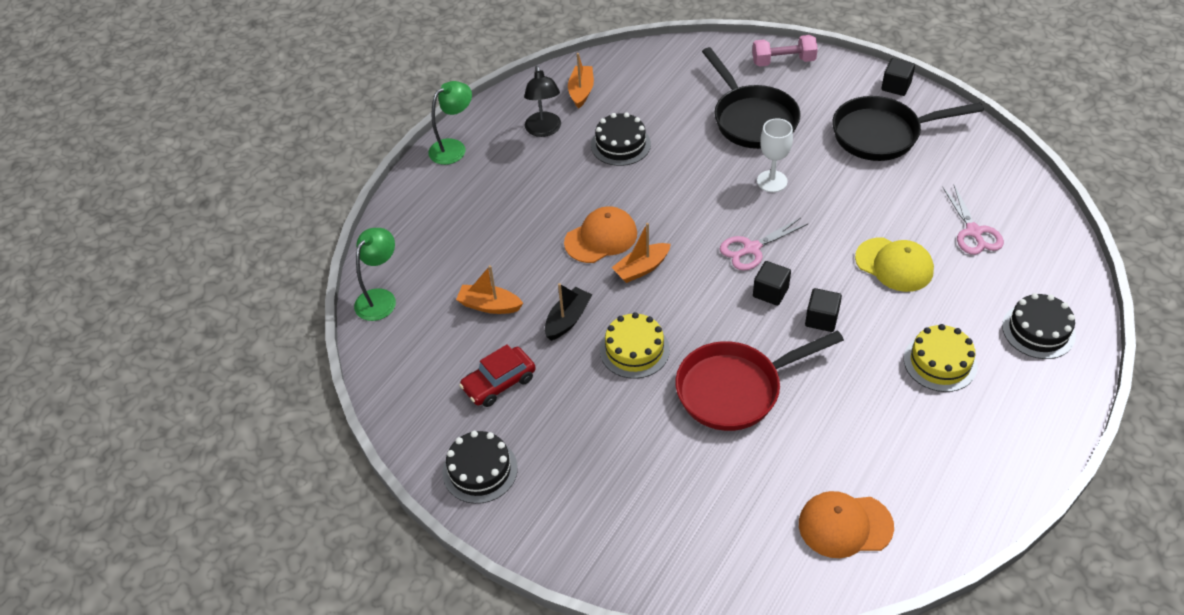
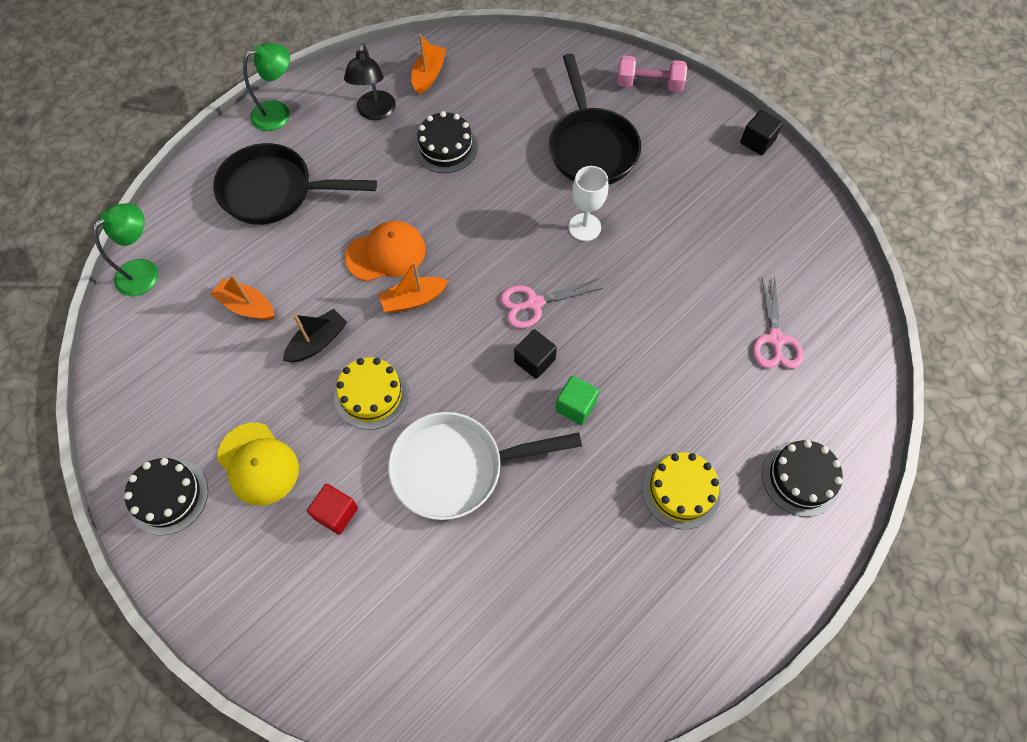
camera: 10 degrees right, 15 degrees up
(499, 383) = (223, 399): red car -> none
(641, 448) = (336, 513): none -> red cube
(736, 389) = (456, 468): red pan -> white pan
(821, 319) = (575, 406): black cube -> green cube
(845, 525) = (509, 661): orange cap -> none
(882, 134) = (721, 197): black pan -> black pan (275, 191)
(894, 265) = (676, 359): yellow cap -> yellow cap (258, 464)

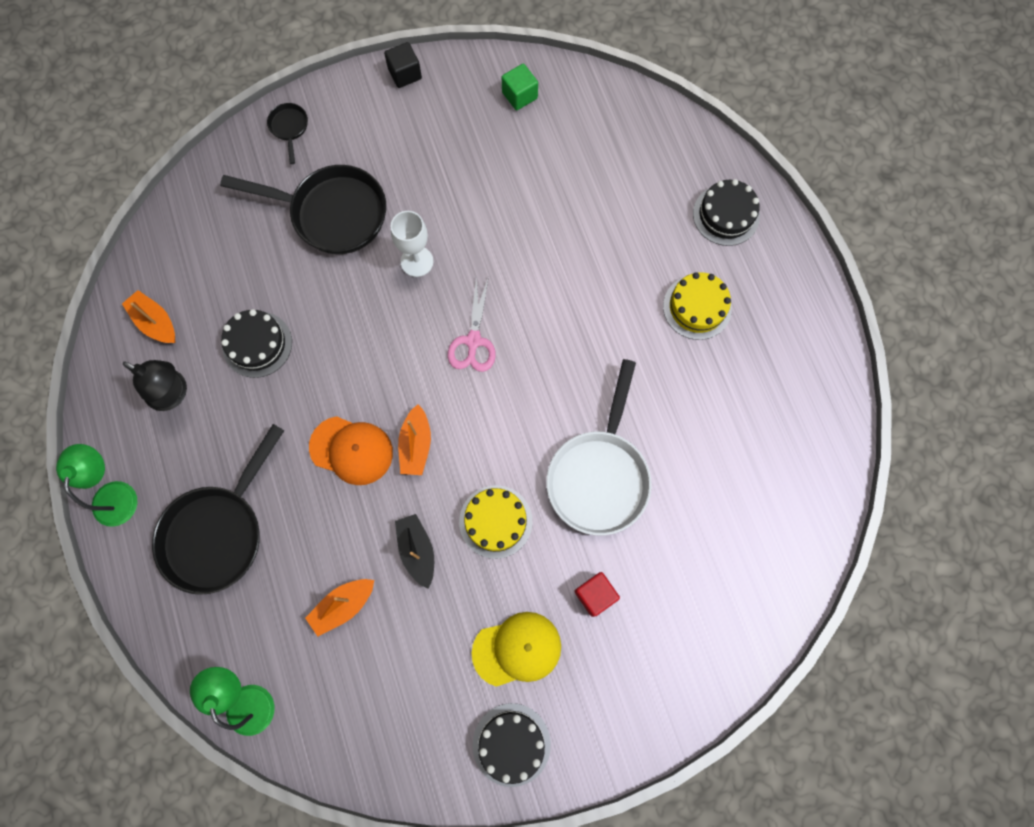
camera: 65 degrees left, 10 degrees up
(386, 253) = (351, 450): orange cap -> orange cap turned 105 degrees clockwise
(534, 360) = (529, 366): black cube -> none
(575, 406) = (588, 353): green cube -> green cube (519, 95)
(649, 85) = (289, 128): pink dumbbell -> black pan
(775, 339) = (602, 168): pink scissors -> none

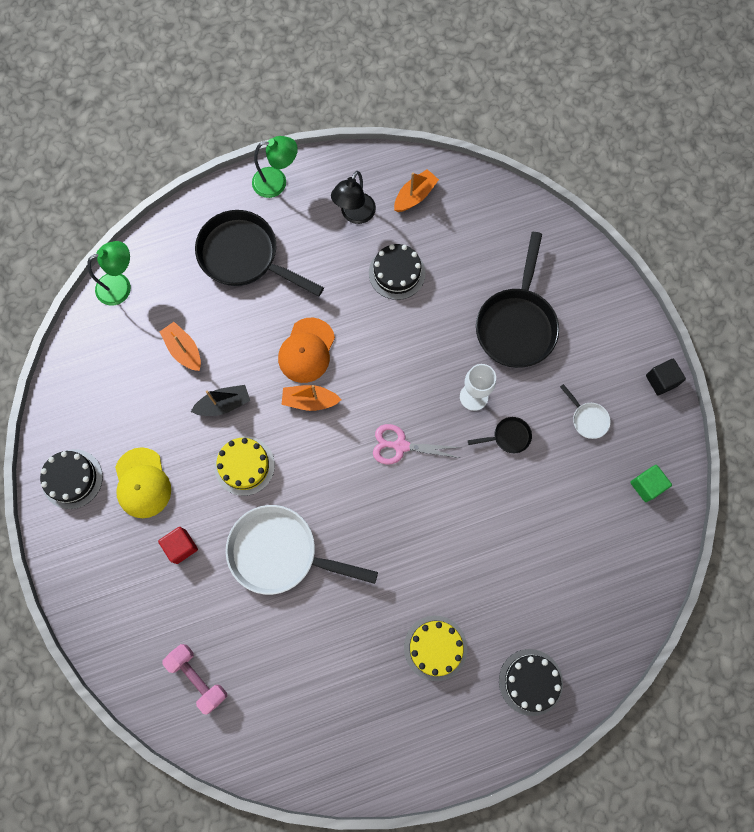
camera: 90 degrees right, 0 degrees up
(289, 128) = (597, 285): black pan -> black pan (508, 437)
(446, 147) = (587, 419): none -> white pan
(745, 566) = (198, 678): none -> pink dumbbell

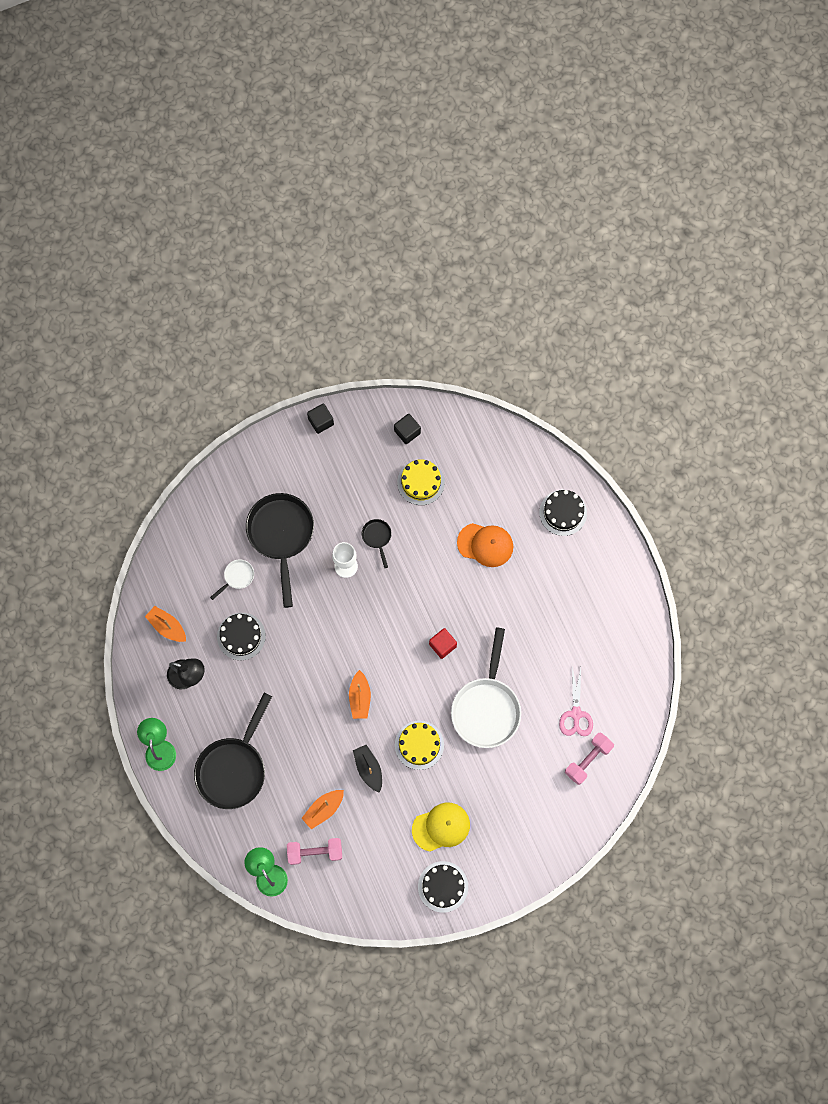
camera: 95 degrees left, 0 degrees up
(136, 337) = (315, 852): none -> pink dumbbell
(181, 546) = (489, 787): red cube -> red cube (442, 645)
(306, 350) = (316, 705): orange cap -> orange cap (485, 544)
(400, 446) = (392, 621): pink scissors -> pink scissors (576, 714)
(435, 648) = (546, 583): yellow cake -> yellow cake (421, 482)
(516, 324) = (281, 535): black pan -> black pan turned 105 degrees counterclockwise
(587, 419) = (357, 477): white pan -> white pan (237, 577)
(646, 485) = (407, 432): green cube -> black cube

